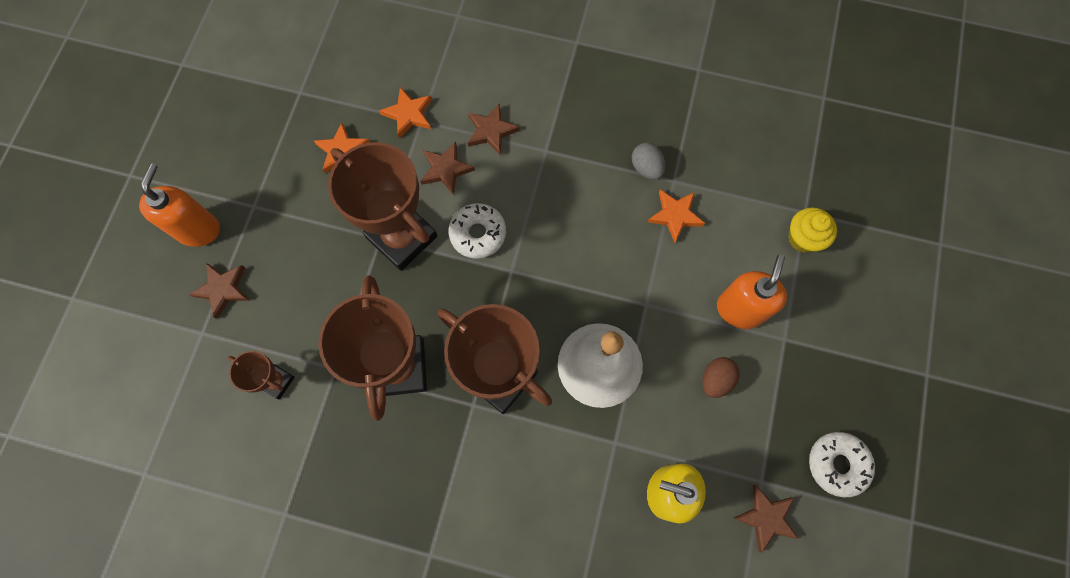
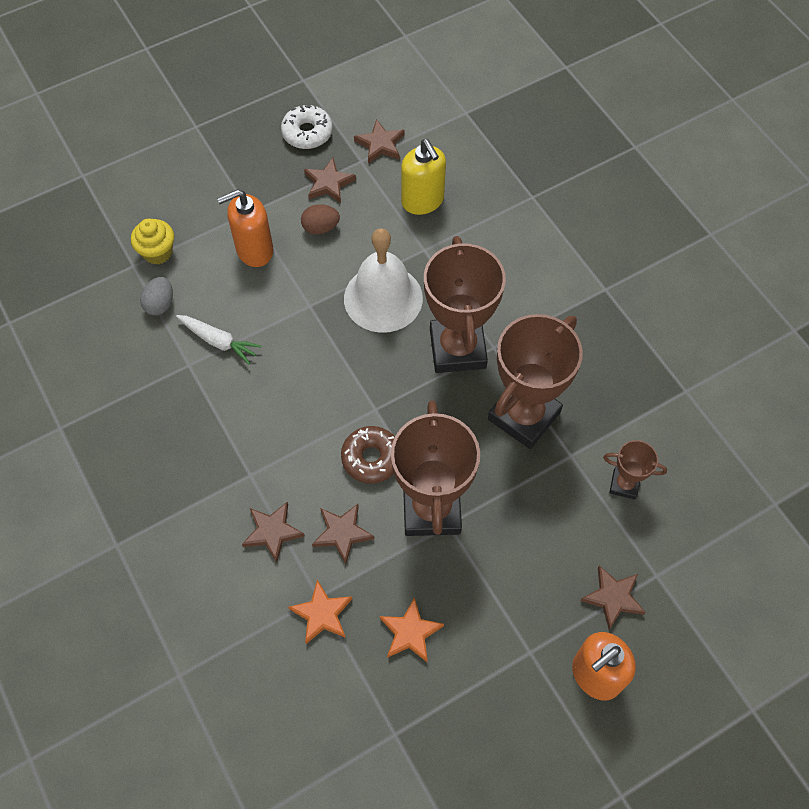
camera: 135 degrees left, 10 degrees down
(276, 381) = (624, 484): brown trophy -> brown trophy turned 60 degrees counterclockwise
(478, 234) = (371, 458): white donut -> brown donut
(646, 168) = (195, 391): grey egg -> grey egg (160, 304)
(675, 215) = (218, 341): orange star -> white carrot
(759, 429) = (328, 183): none -> brown star

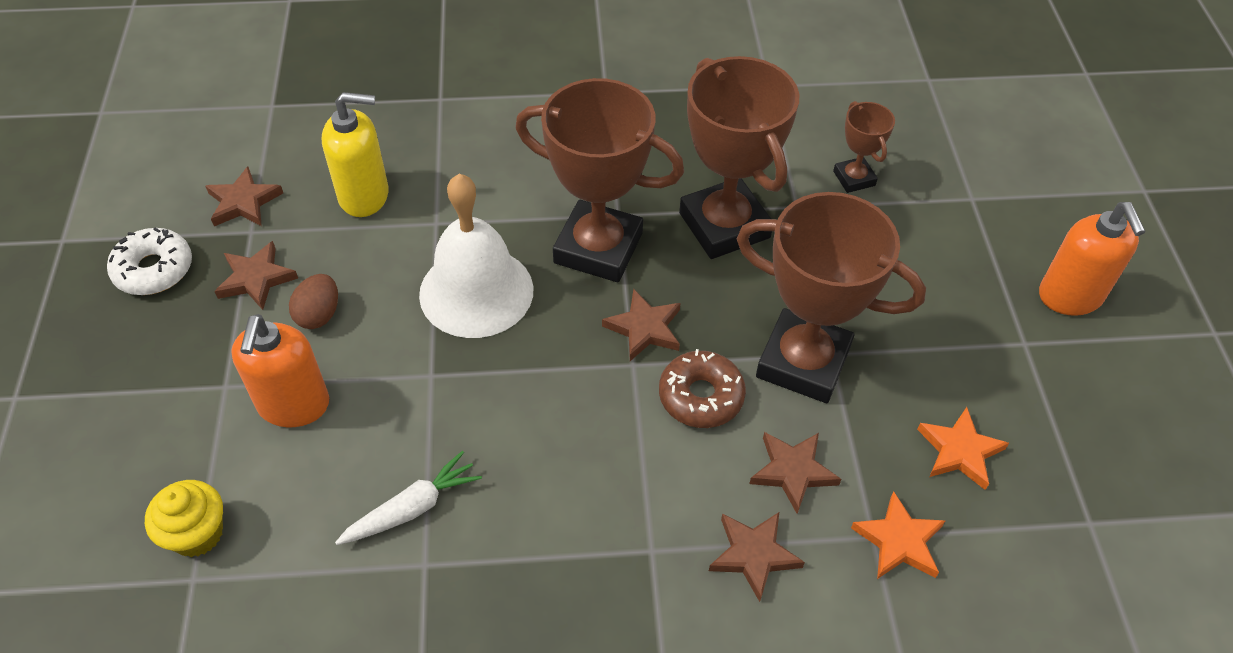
camera: 65 degrees left, 10 degrees down
(160, 304) = (292, 565): grey egg -> none
(613, 597) = (984, 244): brown star -> brown star (644, 328)
(624, 484) = (854, 178): brown trophy -> brown trophy turned 60 degrees counterclockwise

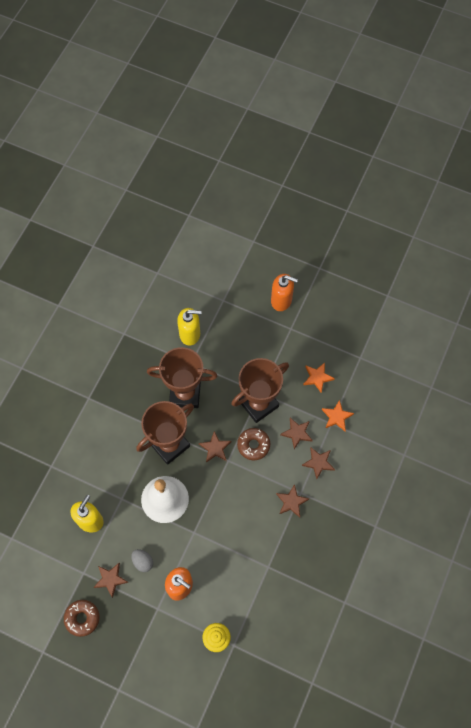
camera: 60 degrees left, 15 degrees up
(154, 269) = (82, 618): white donut -> brown donut
(243, 202) = (65, 570): brown star -> brown star (291, 502)
(319, 315) = (143, 562): brown egg -> grey egg
(412, 508) = (245, 562): white carrot -> none
(854, 178) = (190, 334): brown trophy -> yellow soap dispenser

